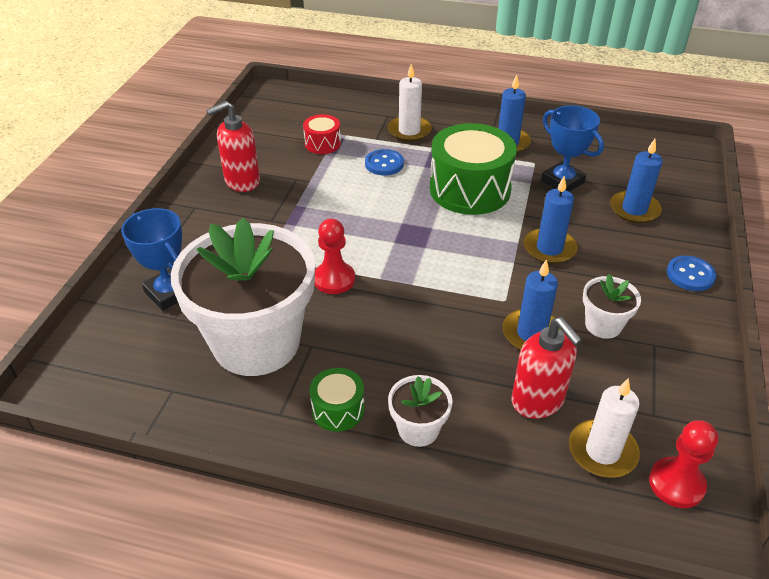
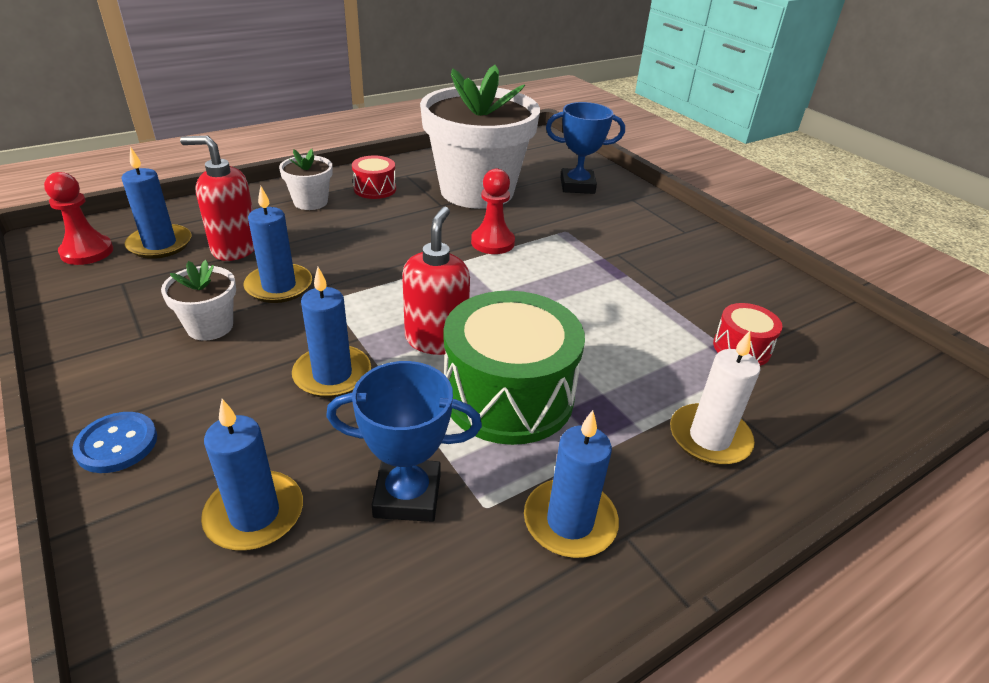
camera: 130 degrees right, 5 degrees down
(242, 181) = (706, 267): red soap dispenser -> red soap dispenser (436, 340)
(338, 409) = (375, 189): green drum -> red drum
(384, 164) = (643, 366): blue button -> none
(602, 451) = (160, 244): white candle -> blue candle

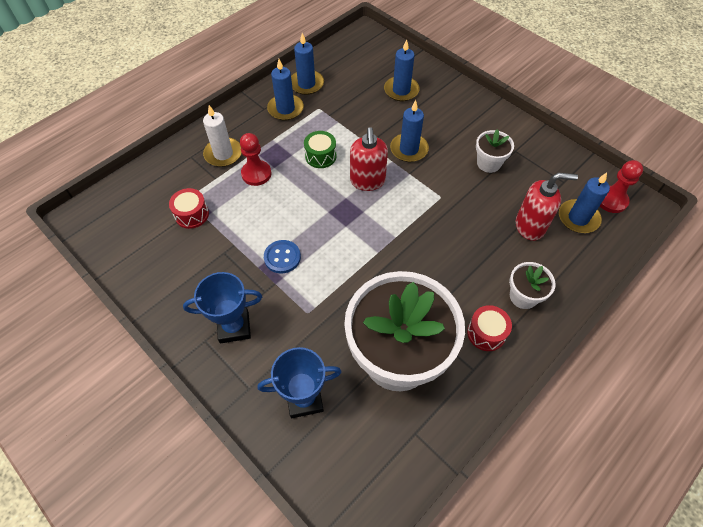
camera: 170 degrees right, 20 degrees up
(117, 444) = (472, 102): blue button -> blue button (282, 257)
(279, 286) = (476, 200): blue candle -> blue candle (306, 84)
(407, 495) = (349, 106): blue trophy -> blue trophy (234, 327)
(492, 242) = (361, 280): red pawn -> red pawn (256, 174)
(508, 395) = (320, 156): green drum -> green drum, size x0.48

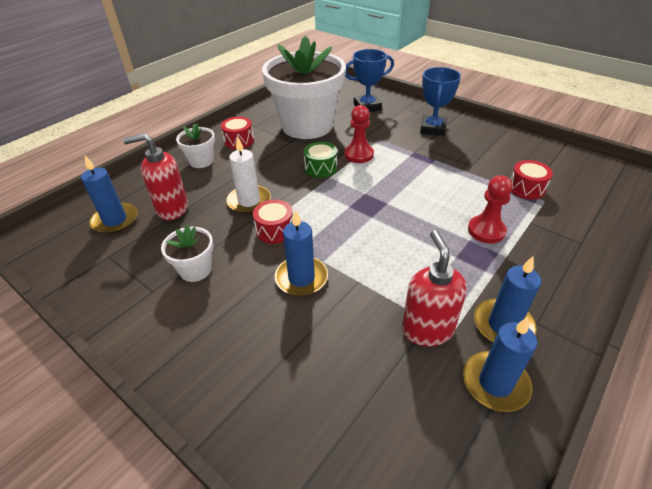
camera: 175 degrees right, 15 degrees down
(223, 154) = (544, 249): white candle -> white candle (249, 201)
(234, 327) = (432, 129): blue trophy -> blue trophy turned 60 degrees counterclockwise
(282, 257) = (417, 166): blue button -> none
(320, 156) = (417, 258): green drum -> green drum (321, 168)
(367, 181) = (350, 235): red soap dispenser -> red soap dispenser (427, 329)
(401, 90) = (317, 386): blue candle -> none
(431, 192) = (275, 230): none -> red drum
(611, 200) = (63, 241): red pawn -> red pawn (359, 155)

